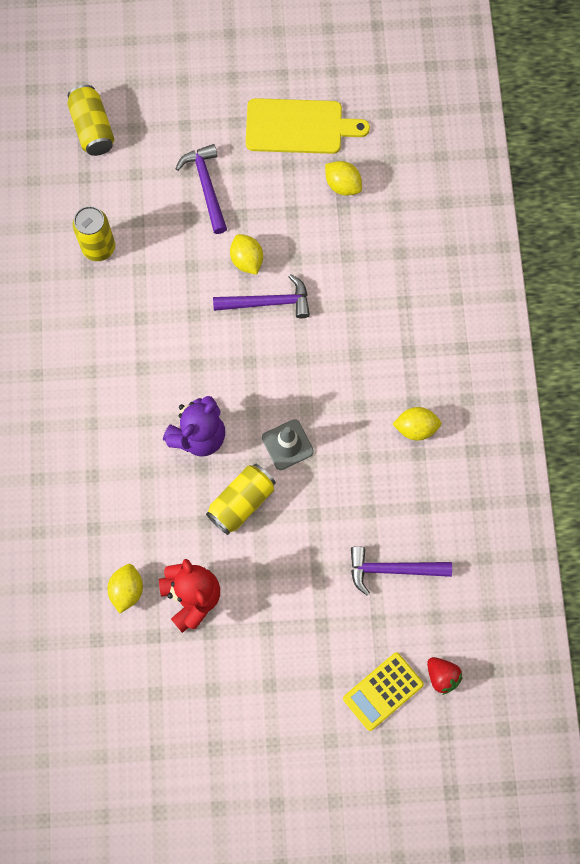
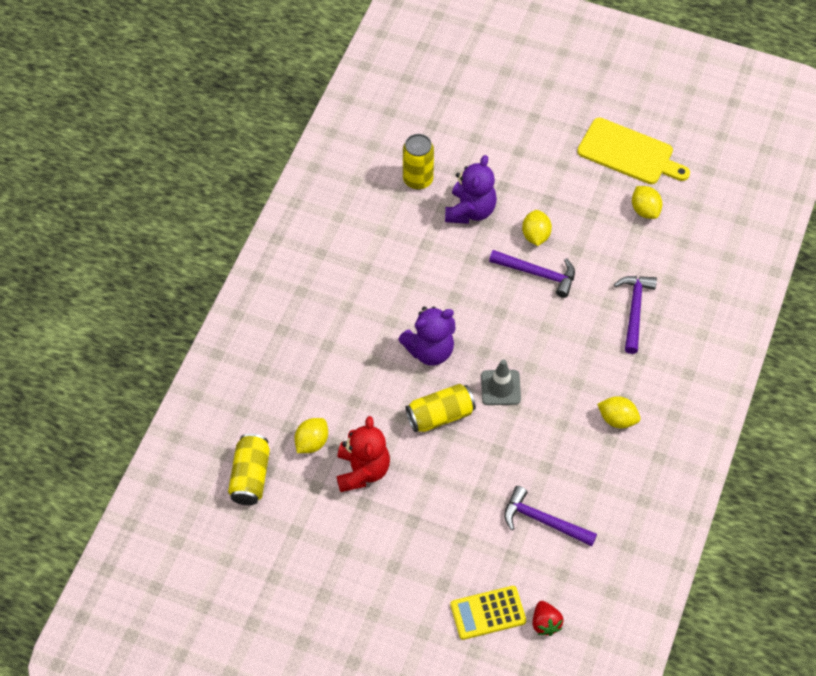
camera: 25 degrees right, 15 degrees down
(92, 128) = (457, 92): yellow can -> yellow can (250, 476)
(168, 260) = (470, 211): none -> purple teddy bear
(206, 186) = (529, 168): purple hammer -> purple hammer (634, 310)

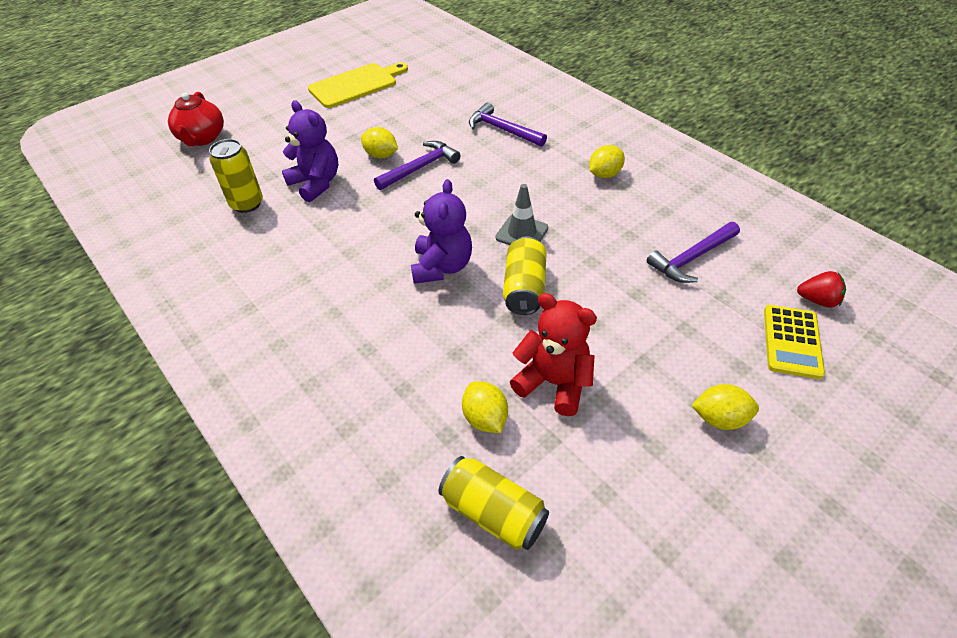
camera: 60 degrees left, 10 degrees down
(474, 91) = (202, 138): none -> red teapot
(645, 210) = (415, 94): yellow lemon -> yellow lemon (719, 418)

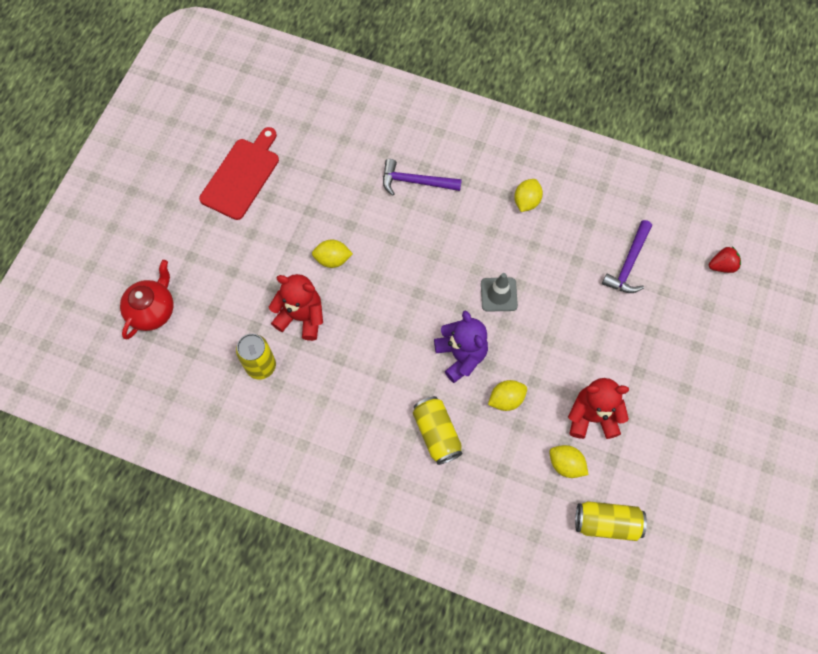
camera: 30 degrees left, 20 degrees up
(202, 138) = (153, 310): red teapot -> red teapot turned 120 degrees counterclockwise
(316, 183) = (301, 317): purple teddy bear -> red teddy bear
(356, 85) = (242, 176): yellow cutting board -> red cutting board
(420, 167) = (375, 259): purple hammer -> none
(524, 288) = (530, 347): yellow can -> yellow can (436, 433)
(719, 418) = (700, 393): yellow lemon -> yellow lemon (506, 399)
(792, 341) = (718, 310): yellow calculator -> none

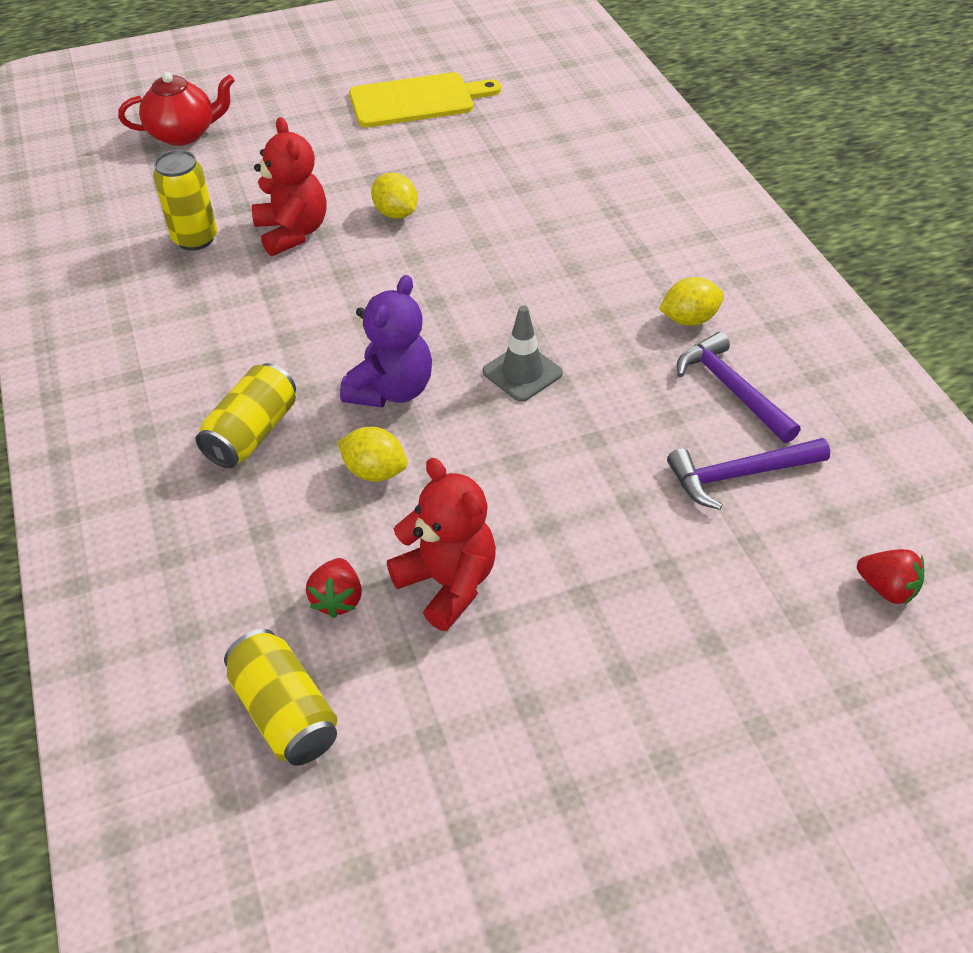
camera: 50 degrees right, 20 degrees down
(242, 176) = (417, 100): red cutting board -> yellow cutting board
(415, 182) = (582, 216): purple hammer -> purple hammer (731, 389)
(566, 464) = (337, 599): yellow lemon -> red strawberry

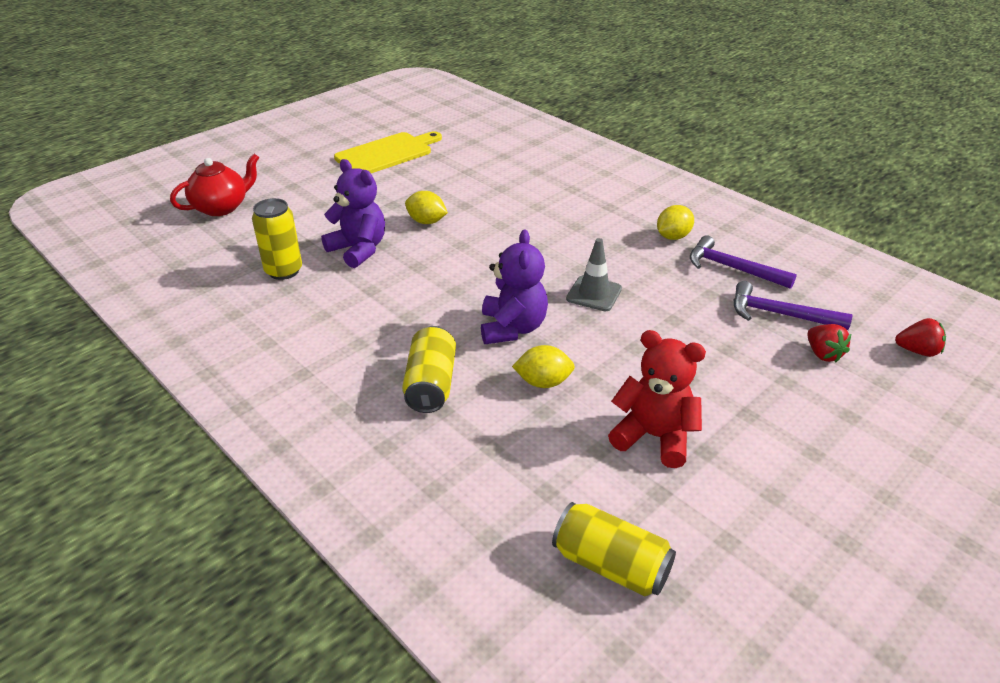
camera: 25 degrees left, 10 degrees down
(293, 232) = (358, 250): red teddy bear -> purple teddy bear
(337, 599) = (585, 473): red strawberry -> red strawberry (823, 354)
(739, 475) = (779, 314): purple hammer -> purple hammer turned 60 degrees clockwise

